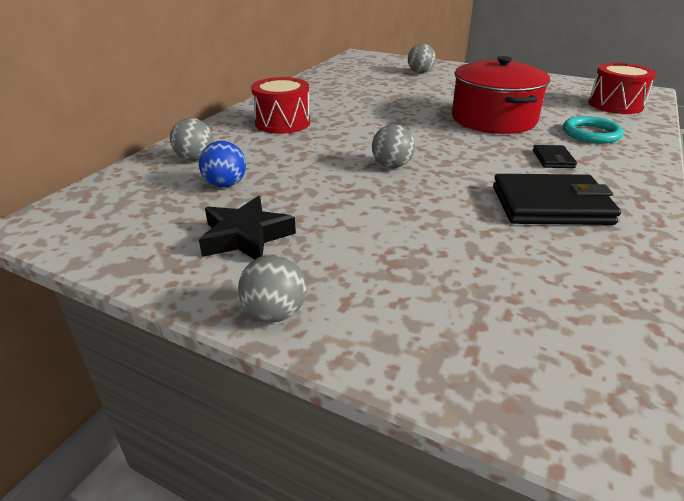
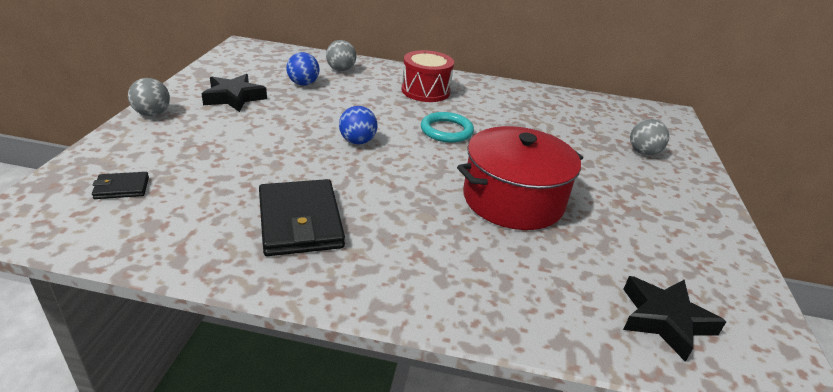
camera: 70 degrees right, 0 degrees up
(392, 166) = (357, 141): grey ball -> blue ball
(553, 159) = (412, 233): black wallet -> black wallet (121, 188)
(591, 134) = (513, 274): turquoise ring -> turquoise ring (446, 130)
(615, 105) = (664, 320): red drum -> black star

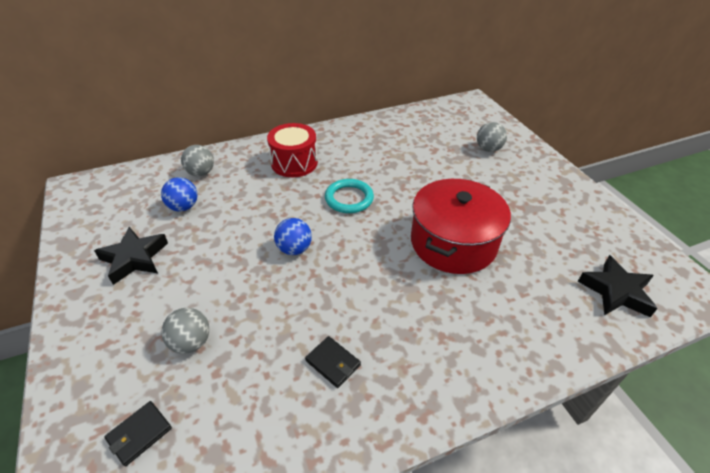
camera: 30 degrees left, 10 degrees up
(152, 114) = (71, 325): grey ball -> grey ball (191, 342)
(300, 221) = (333, 363): black wallet -> black wallet, size x0.48

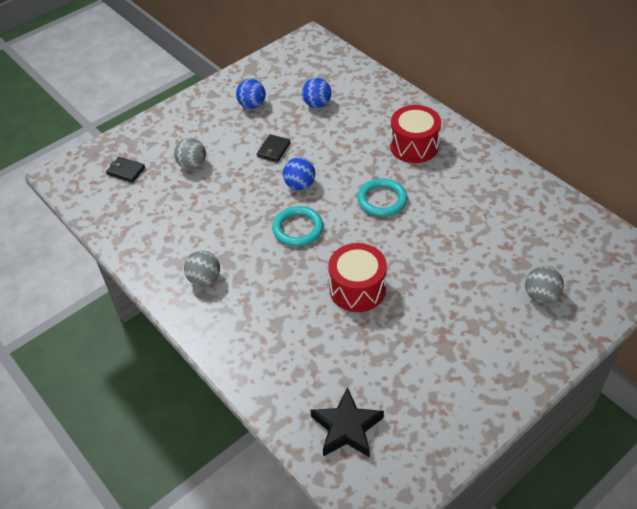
camera: 75 degrees right, 5 degrees up
(134, 258) = (252, 105): black star -> blue ball
(201, 173) = (364, 95): grey ball -> grey ball (204, 279)
(333, 363) = (199, 241): black wallet -> black wallet (273, 150)
(356, 266) = (298, 228): none -> turquoise ring
(453, 242) = (357, 289): red pot -> red drum

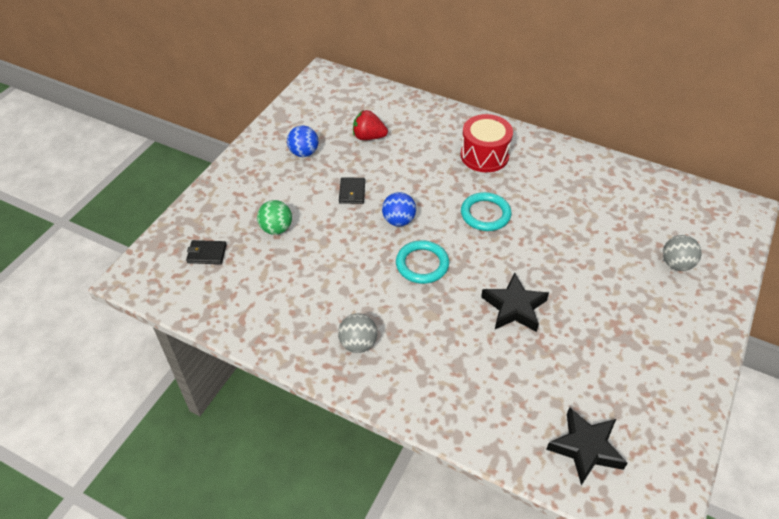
camera: 25 degrees left, 0 degrees up
(192, 165) = (276, 229): grey ball -> green ball
(317, 104) = (368, 137): blue ball -> red strawberry
(357, 289) = (514, 307): red drum -> black star

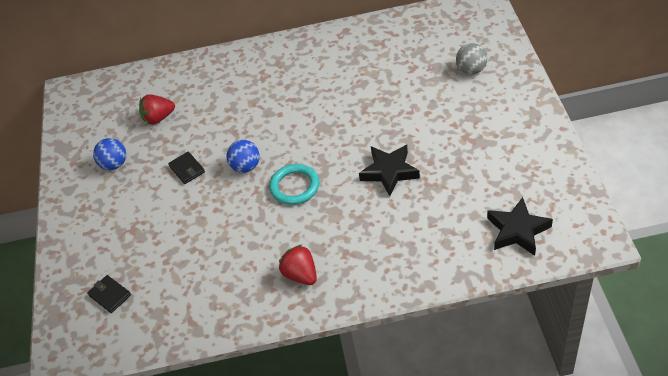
camera: 30 degrees left, 0 degrees up
(206, 254) = (110, 295): black wallet -> black wallet turned 75 degrees clockwise
(276, 229) = (151, 237): green ball -> none
(358, 344) = (300, 274): grey ball -> red strawberry
(484, 155) = (267, 76): red drum -> none
(485, 214) = (308, 119): turquoise ring -> none

